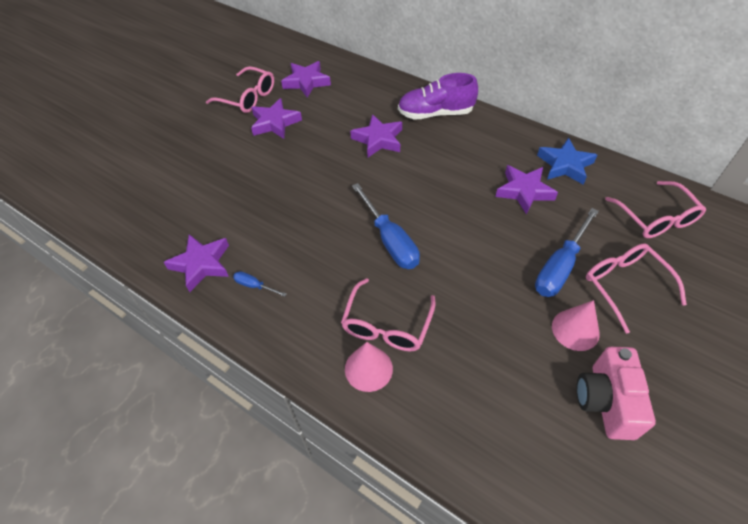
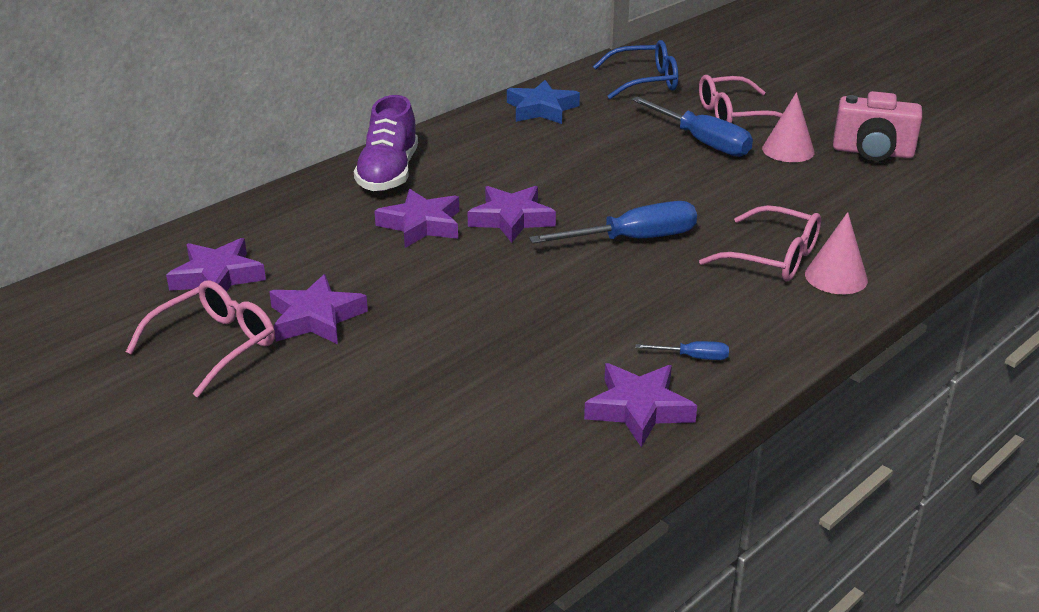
camera: 80 degrees left, 20 degrees down
(254, 286) = (693, 357): blue screwdriver -> blue screwdriver turned 120 degrees counterclockwise
(524, 191) = (577, 140): purple star -> purple star (511, 219)
(655, 217) = (644, 81): pink glasses -> blue glasses

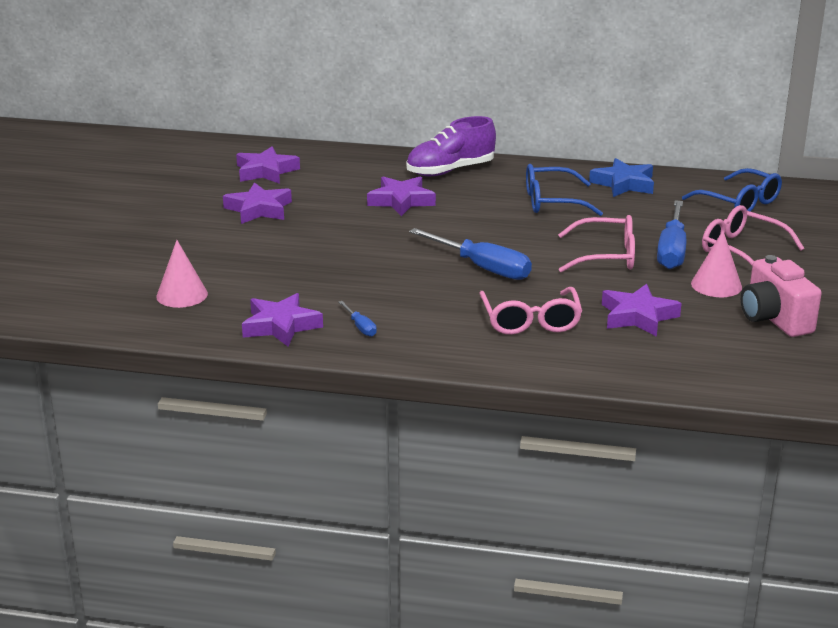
camera: 55 degrees right, 5 degrees down
(214, 346) = (199, 195): pink glasses -> pink glasses (605, 256)
(511, 219) = (449, 223): purple star -> purple star (638, 316)
(534, 152) = (553, 202): none -> blue glasses
(836, 277) = (537, 350): pink cone -> pink cone (182, 295)

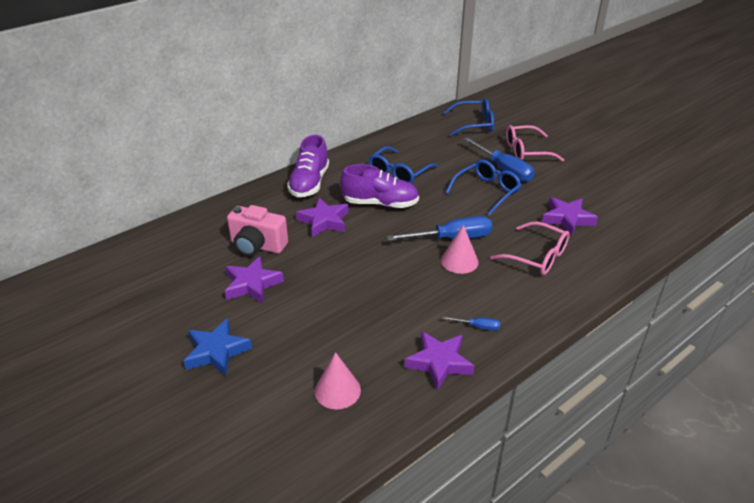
camera: 50 degrees left, 10 degrees up
(266, 171) = (198, 251): purple star -> none
(478, 213) = (380, 203): none -> purple shoe
(605, 256) = (486, 192): pink glasses -> blue glasses
(624, 184) = (408, 141): blue star -> blue star (217, 351)
(716, 285) = (556, 178): pink cone -> pink cone (459, 261)
(774, 319) = (610, 182): pink camera -> pink camera (257, 246)

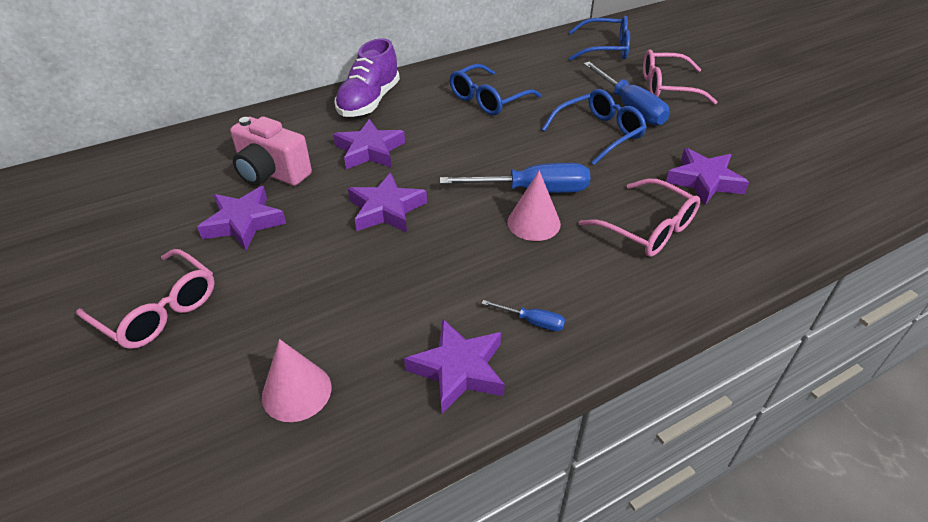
camera: 10 degrees right, 5 degrees up
(217, 351) = (157, 309): blue star -> pink glasses
(353, 263) = (386, 209): none -> purple star
(380, 203) = (450, 135): purple shoe -> none

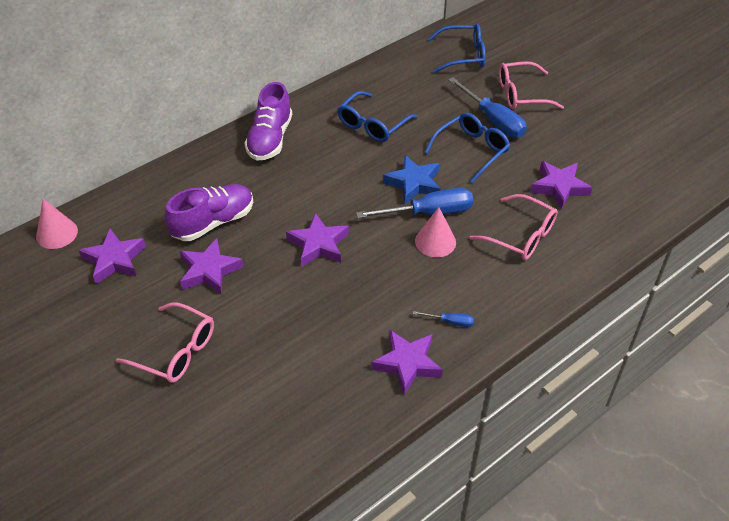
camera: 10 degrees left, 5 degrees up
(271, 173) = (213, 222): pink camera -> purple shoe
(296, 391) = (301, 395): pink cone -> pink cone (57, 233)
(369, 150) = (287, 190): purple star -> purple star (114, 260)
(521, 159) = (414, 183): none -> blue star

